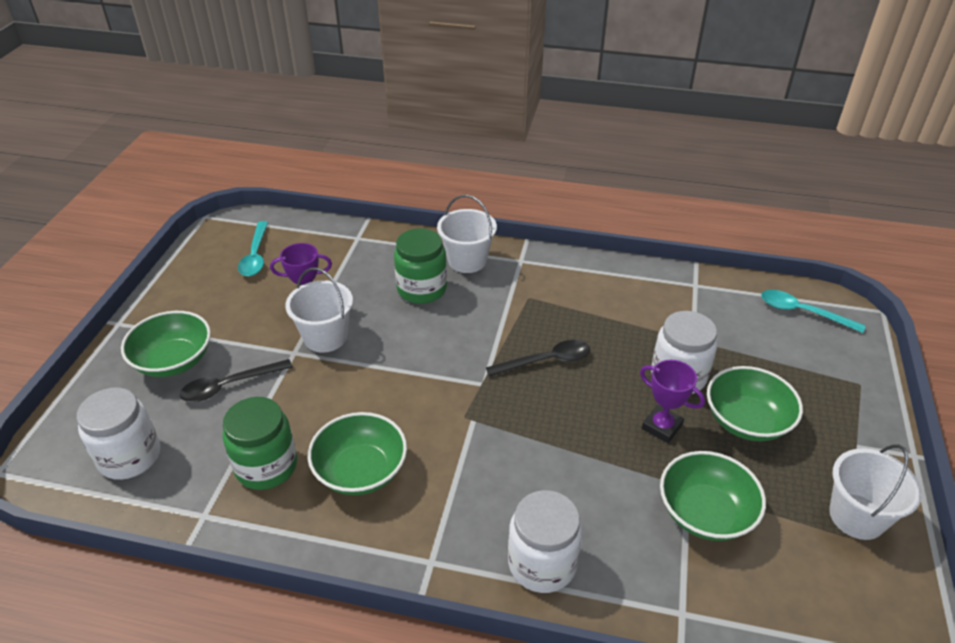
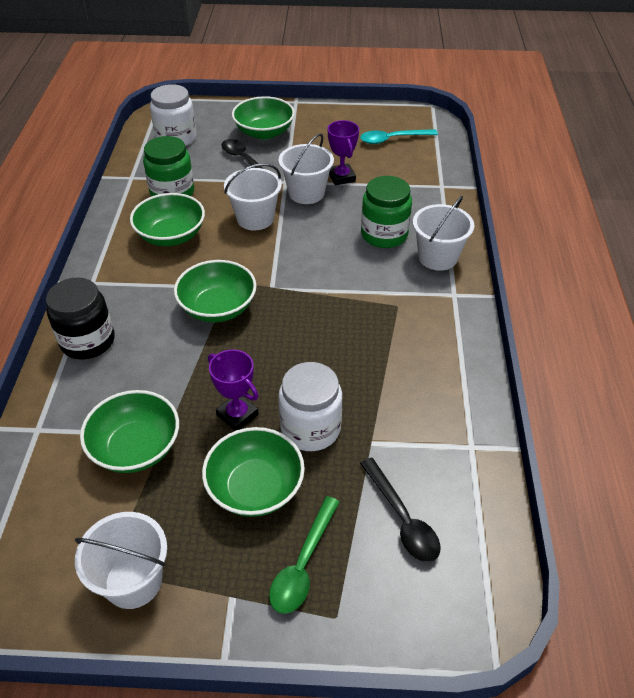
camera: 80 degrees right, 5 degrees up
(356, 386) = (255, 218): none -> white bucket
(505, 432) = (218, 307): none -> green bowl
(542, 563) = (88, 341): white jar -> black jar
(546, 361) = (309, 325): black spoon -> black spoon (402, 518)
(662, 427) = (237, 415): purple trophy -> purple trophy turned 75 degrees counterclockwise
(802, 312) = (458, 563): turquoise spoon -> none
(818, 397) = (303, 564): none -> green spoon

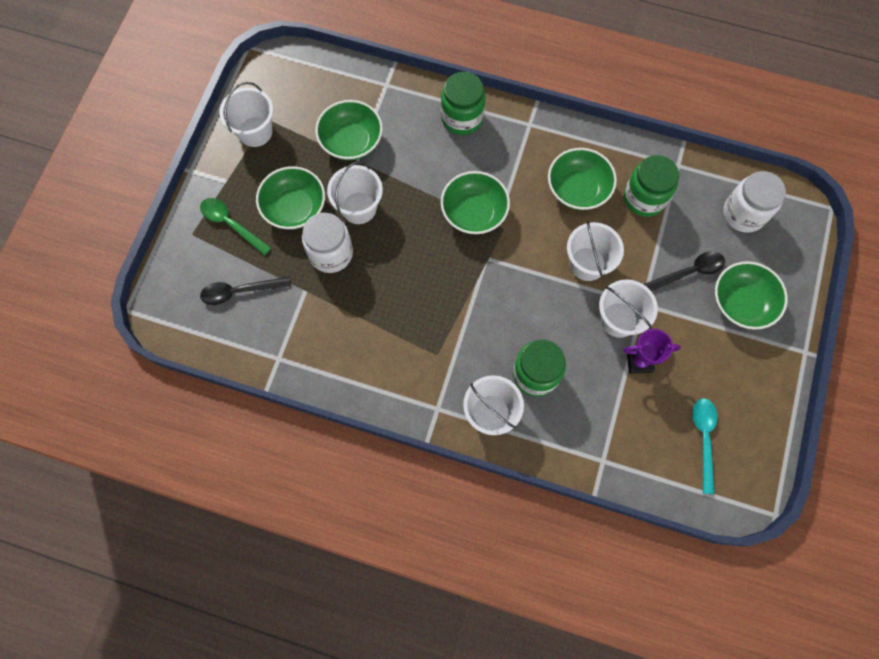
camera: 105 degrees right, 25 degrees up
(88, 341) = (462, 118): black jar -> green jar
(237, 415) = (359, 208): purple trophy -> white bucket

